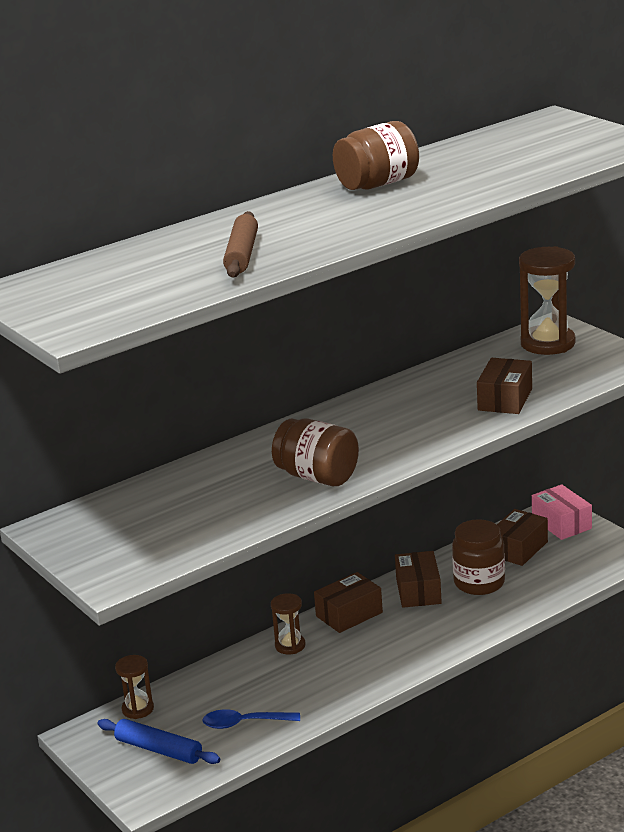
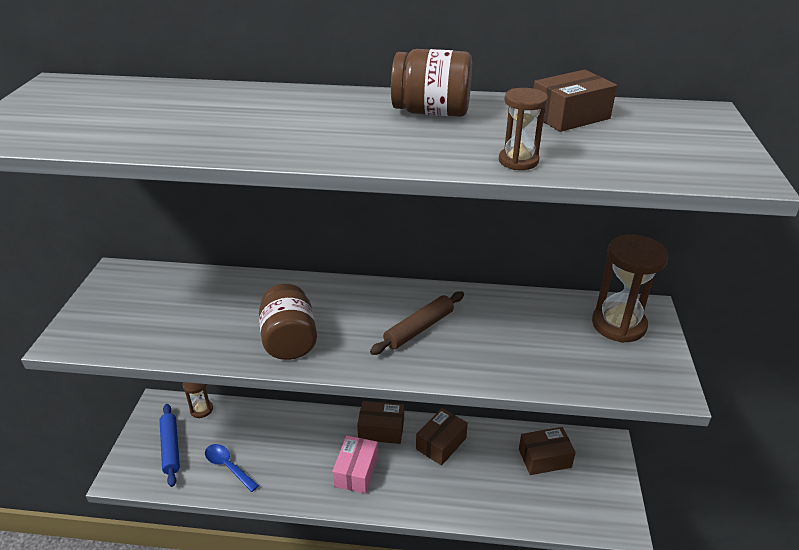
camera: 40 degrees right, 10 degrees up
(242, 254) = (209, 127): brown rolling pin -> brown rolling pin (419, 328)
(290, 646) = (322, 427): brown hourglass -> brown hourglass (518, 161)
(479, 583) = (485, 467): brown jar -> none
(505, 399) = (509, 359): brown box -> brown box (570, 116)
(561, 523) = (600, 458): pink box -> pink box (356, 471)

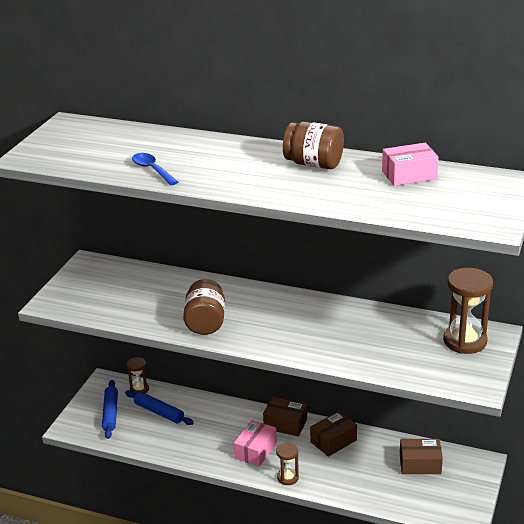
camera: 15 degrees right, 5 degrees down
(228, 466) = (153, 432): blue spoon -> blue spoon (152, 170)
(230, 437) = (159, 412): none -> blue rolling pin
(419, 328) = (305, 326): brown rolling pin -> none
(518, 161) = (351, 203): brown hourglass -> brown hourglass (288, 478)
(570, 116) = (409, 175): brown box -> pink box

